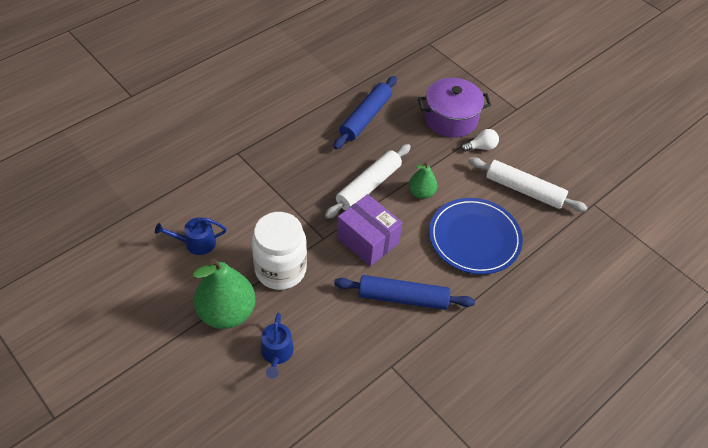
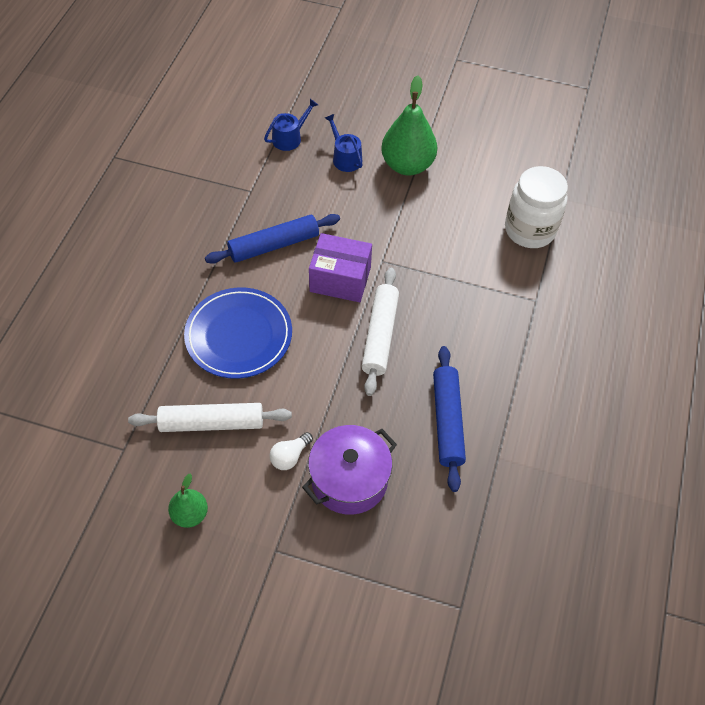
camera: 150 degrees right, 5 degrees up
(196, 243) = (484, 201): blue watering can -> blue watering can (290, 138)
(280, 270) = (395, 216): white jar -> white jar (529, 230)
(421, 193) = (321, 357): green pear -> green pear (190, 514)

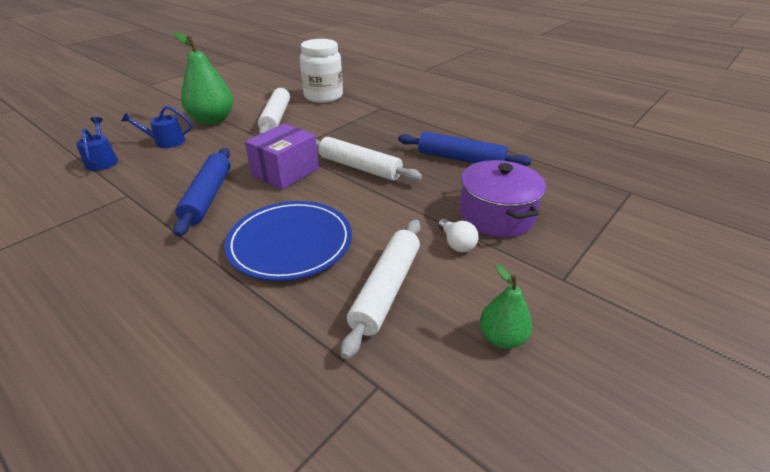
camera: 65 degrees left, 20 degrees down
(446, 214) = (276, 118): none -> white rolling pin

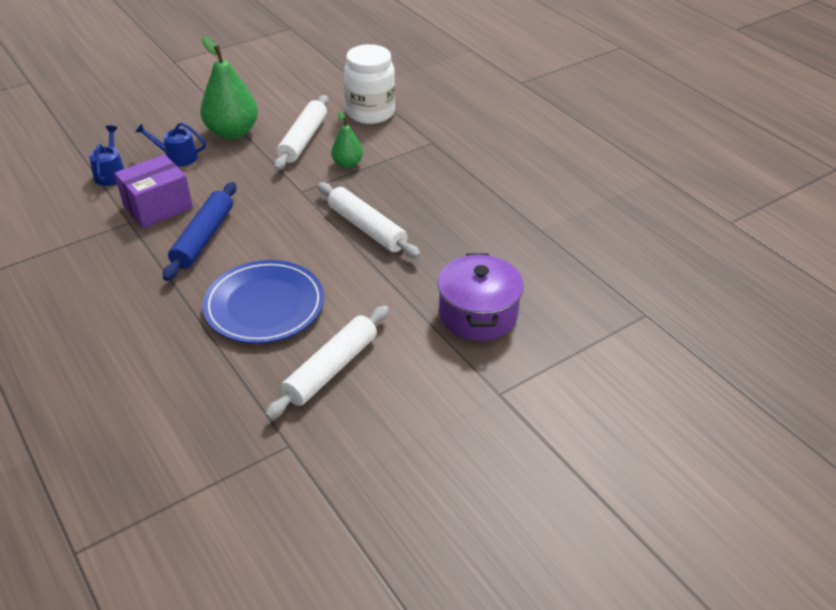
camera: 15 degrees right, 5 degrees up
(285, 172) = (288, 221): purple box -> purple box (158, 207)
(456, 243) = (419, 337): white light bulb -> none
(460, 159) = (483, 236): blue rolling pin -> none
(502, 338) = (407, 432): green pear -> green pear (347, 164)

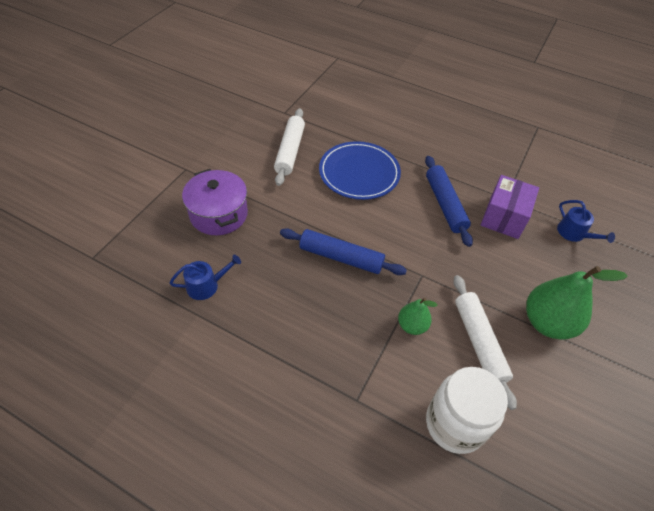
camera: 150 degrees right, 10 degrees up
(177, 157) = (552, 271): blue watering can -> blue watering can (206, 285)
(367, 228) = (341, 257): white rolling pin -> blue rolling pin

